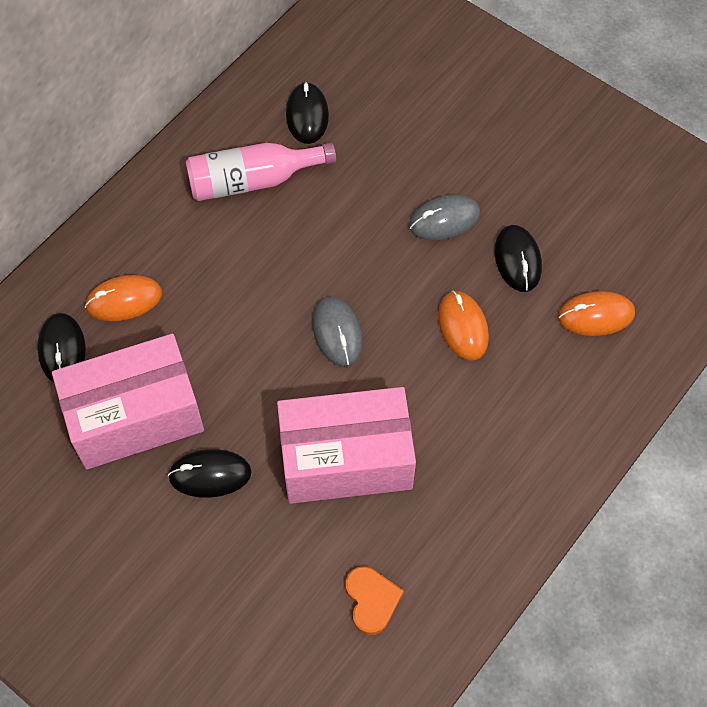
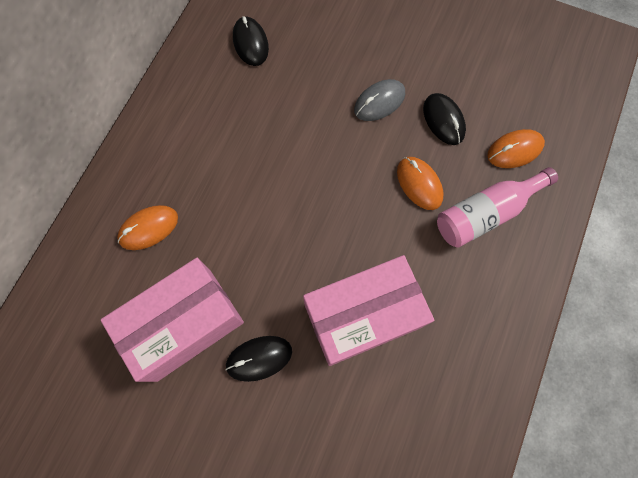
camera: 15 degrees left, 10 degrees up
(62, 350) = (109, 283): black mouse -> none
(252, 180) = (223, 105): pink bottle -> pink bottle (486, 213)
(337, 333) = (325, 213): grey mouse -> none
(371, 600) = (418, 430): orange heart -> none

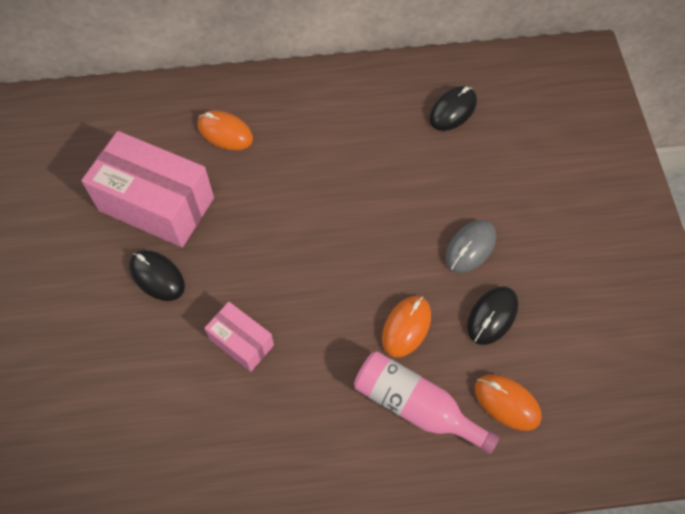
camera: 60 degrees right, 10 degrees down
(362, 316) = (241, 342): pink box -> pink box, size x0.52
(379, 102) = (470, 248): grey mouse -> grey mouse turned 75 degrees counterclockwise

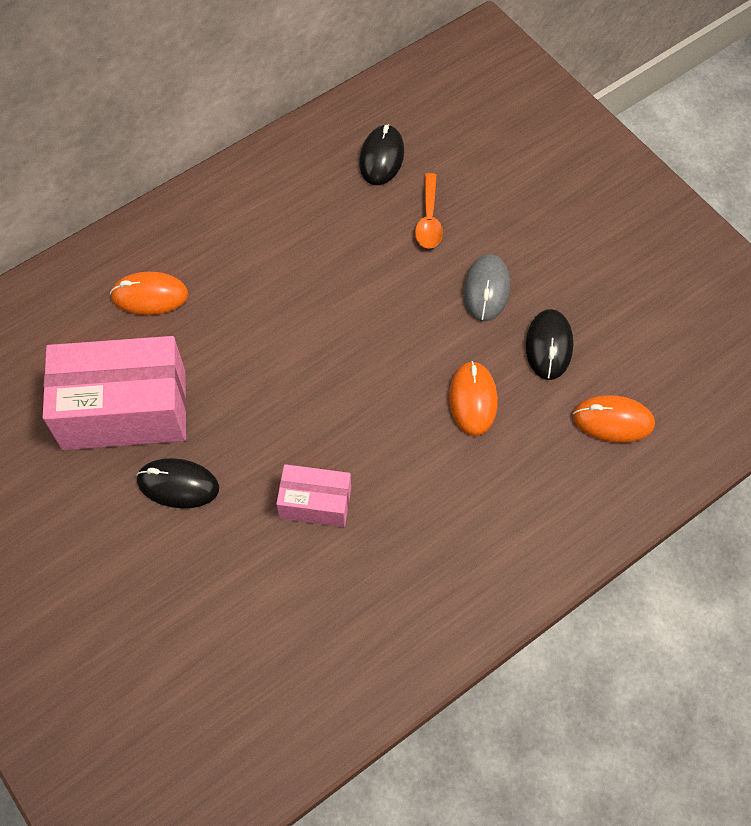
camera: 30 degrees left, 0 degrees up
(415, 406) = (529, 471): pink bottle -> none
(459, 173) = (429, 219): none -> orange spoon

